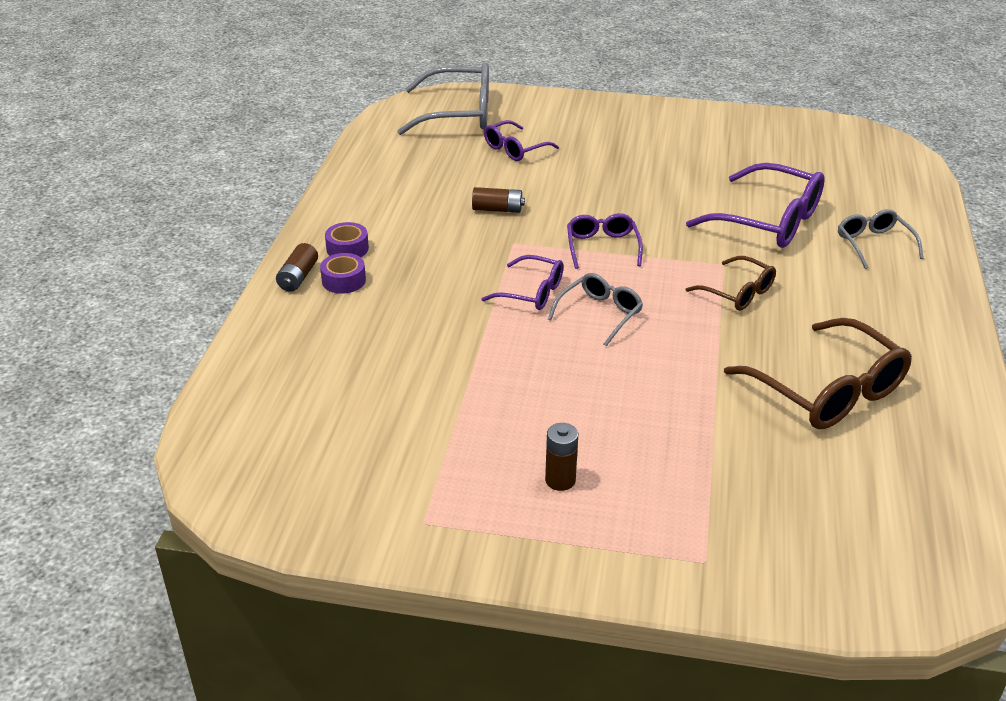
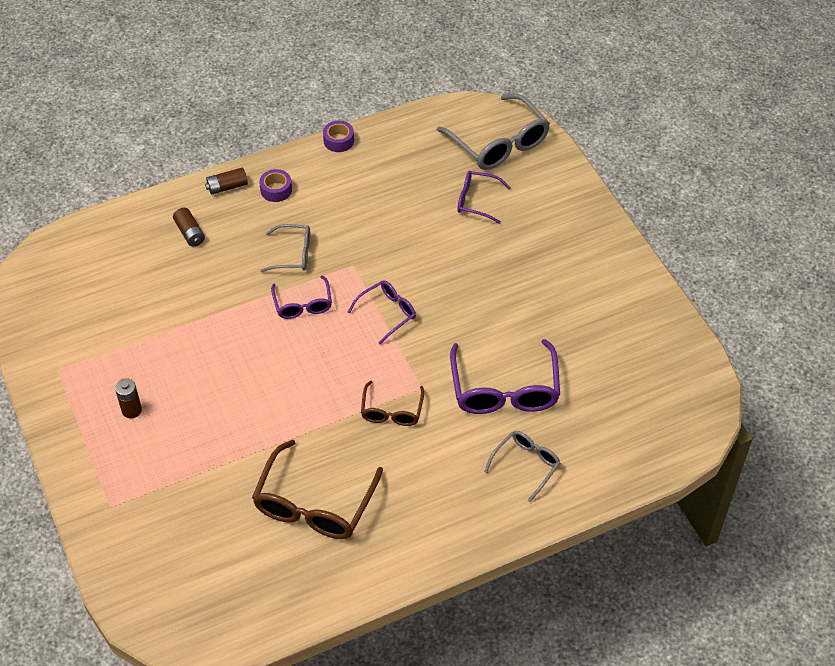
camera: 55 degrees right, 15 degrees up
(343, 280) = (241, 209): purple tape -> purple tape (338, 141)
(497, 209) = (386, 235): brown battery -> brown battery (190, 233)
(600, 314) = (307, 350): grey glasses -> grey glasses (293, 254)

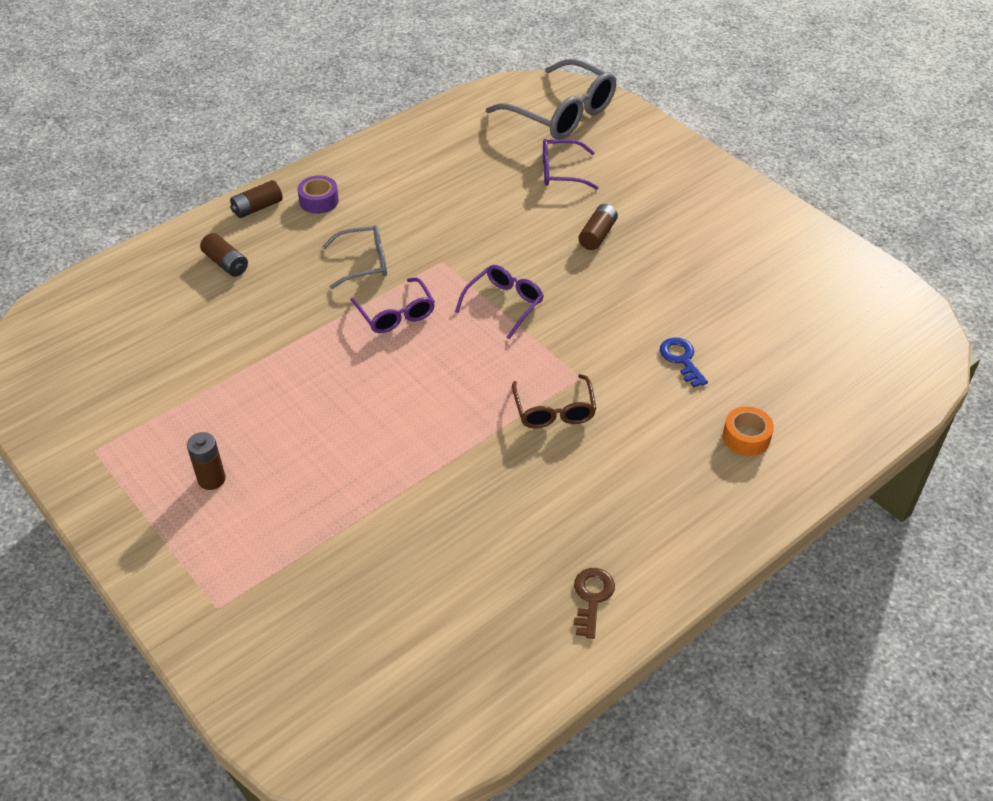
camera: 15 degrees left, 5 degrees down
(314, 504) = (498, 543): brown glasses -> none
(338, 141) = (376, 140): purple tape -> none
(364, 560) = (592, 597): none -> brown key
(483, 266) = (597, 235): none -> brown battery
(504, 390) = (681, 359): purple glasses -> blue key
(526, 465) = (746, 437): grey glasses -> orange tape

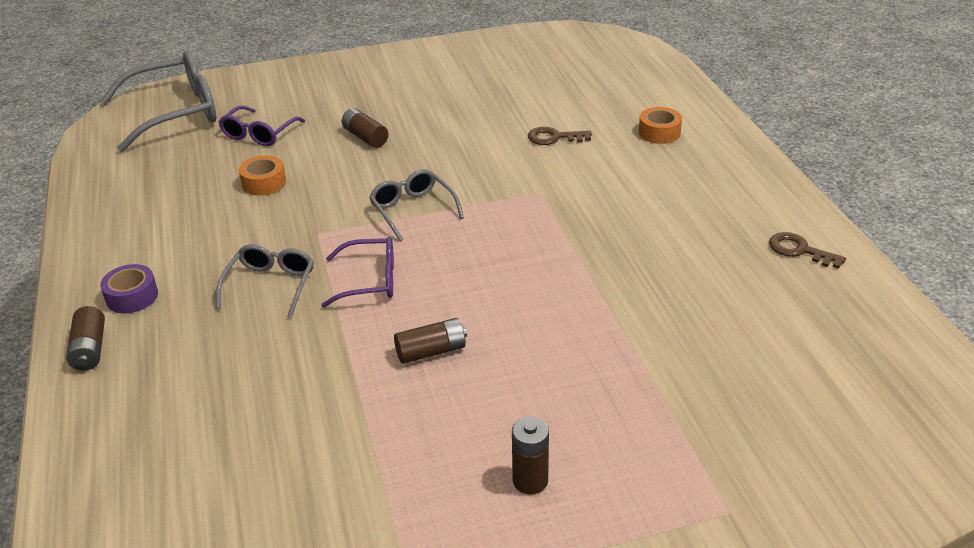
camera: 65 degrees left, 10 degrees down
(226, 263) = (165, 397): brown battery -> brown battery (431, 351)
(492, 204) = (264, 183): none -> orange tape
(504, 304) = (412, 210): purple glasses -> grey glasses
(554, 411) = (572, 216): brown glasses -> none
(681, 359) = (554, 138): blue key -> brown key

